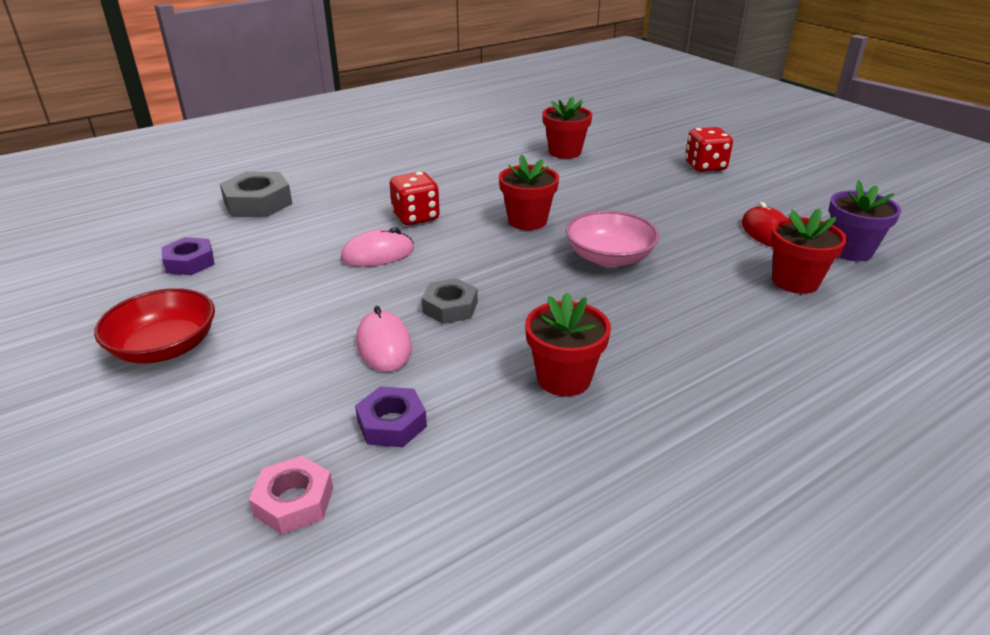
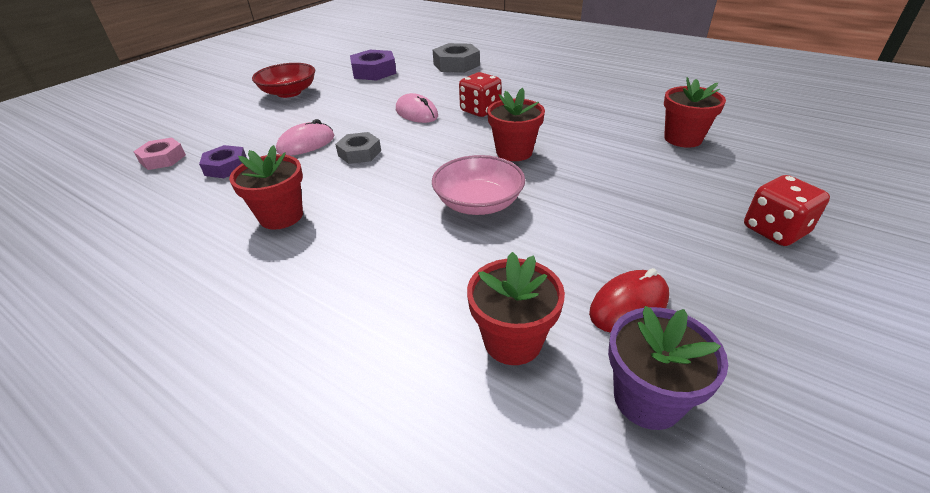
camera: 70 degrees right, 5 degrees up
(190, 262) = (374, 71): purple nut -> purple nut, size x1.53

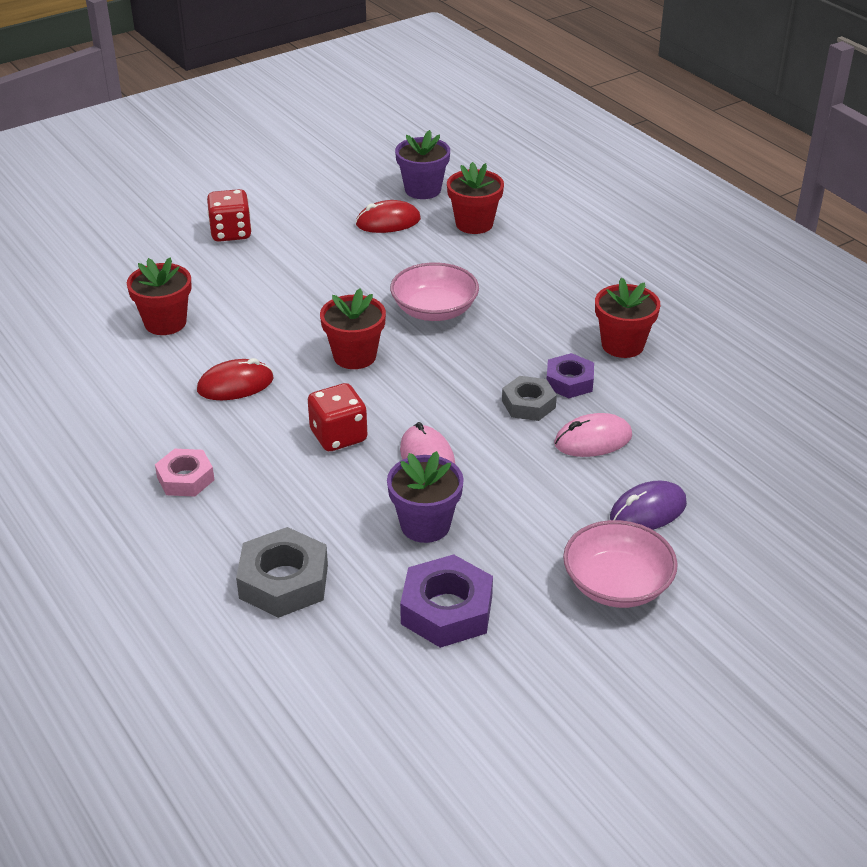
camera: 160 degrees left, 0 degrees up
(163, 159) = (782, 466): pink nut -> pink nut (185, 478)
(226, 167) = (692, 427): purple nut -> purple nut (569, 381)
(268, 120) = (648, 511): none -> purple mouse
(289, 92) = (617, 584): red bowl -> pink bowl
(400, 90) = (425, 525): none -> purple flower pot
(576, 118) = (235, 385): none -> red mouse

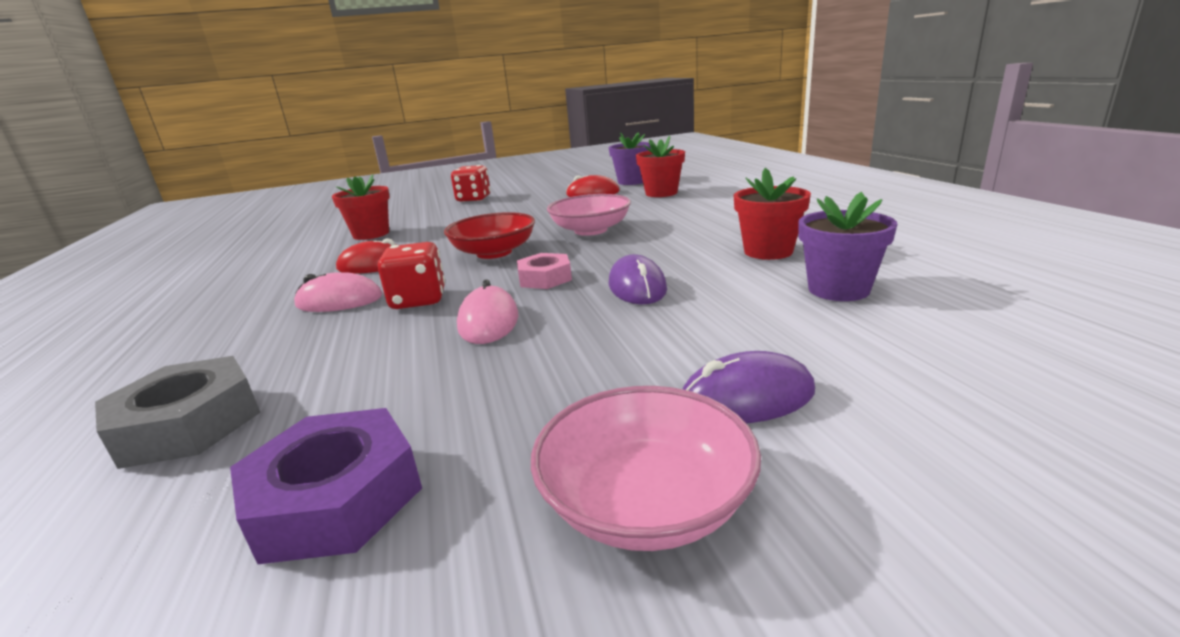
camera: 20 degrees right, 15 degrees down
(185, 478) = (241, 321): pink nut -> pink nut (545, 278)
(354, 356) = (494, 252): red flower pot -> red bowl
(425, 525) = (422, 382): purple flower pot -> purple flower pot (838, 289)
(528, 404) = (637, 287): grey nut -> purple mouse
(569, 381) = (694, 273): purple nut -> none
(593, 440) = (698, 318): pink mouse -> pink mouse (339, 301)

